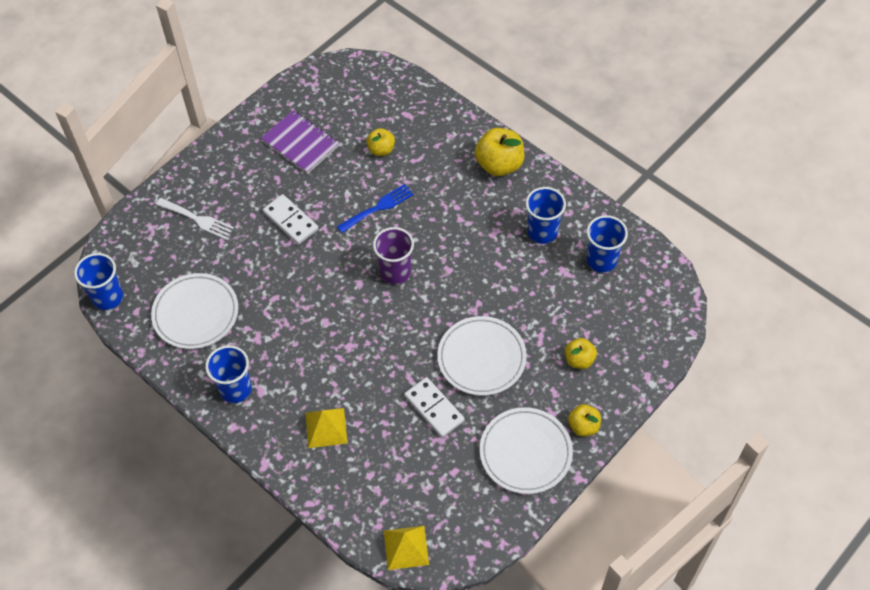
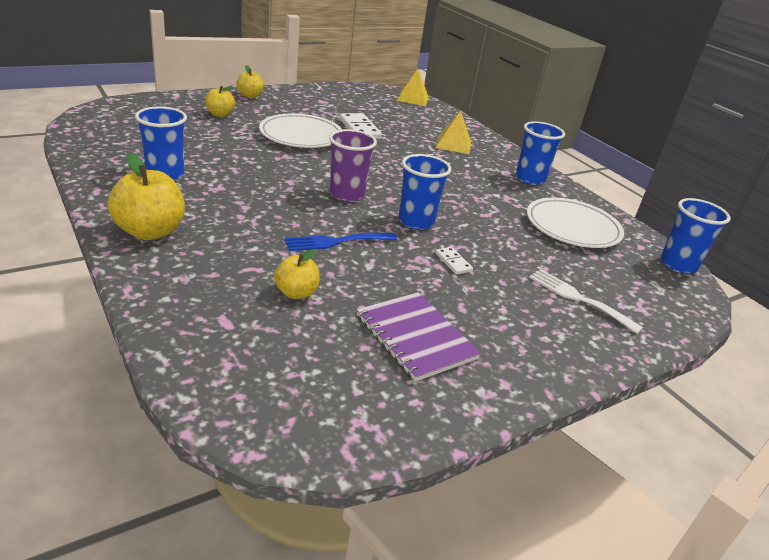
camera: 170 degrees left, 25 degrees down
(290, 221) = (453, 262): white domino -> white domino, size x0.55
(525, 452) = (303, 100): white plate -> none
(601, 260) = (130, 144): blue cup -> blue cup (416, 221)

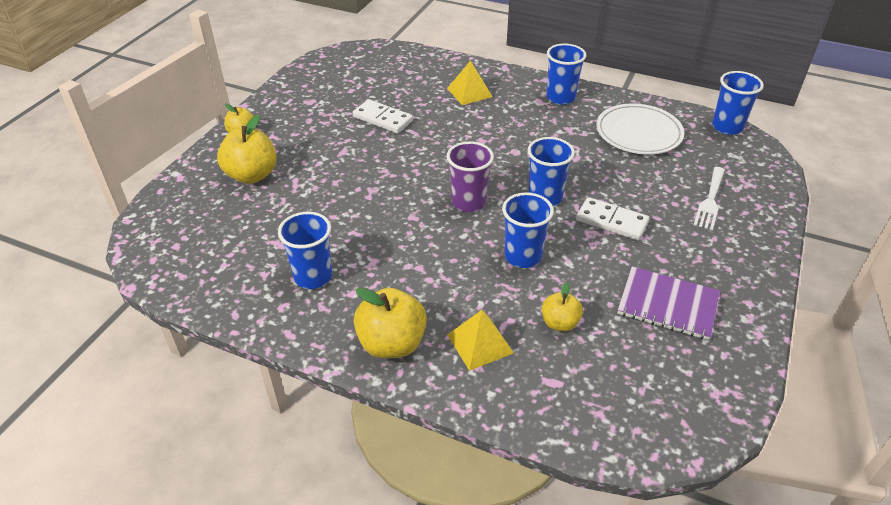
camera: 30 degrees left, 10 degrees up
(220, 114) = (252, 175): yellow apple -> yellow apple, size x1.71
(301, 135) = (351, 157): white plate -> none
(336, 242) = (523, 256): blue fork -> blue cup
(412, 98) = (373, 52): yellow pyramid -> yellow pyramid (480, 343)
(453, 262) = (611, 221): white domino -> white domino, size x1.83
(578, 298) = (710, 200): white fork -> white fork turned 75 degrees counterclockwise

